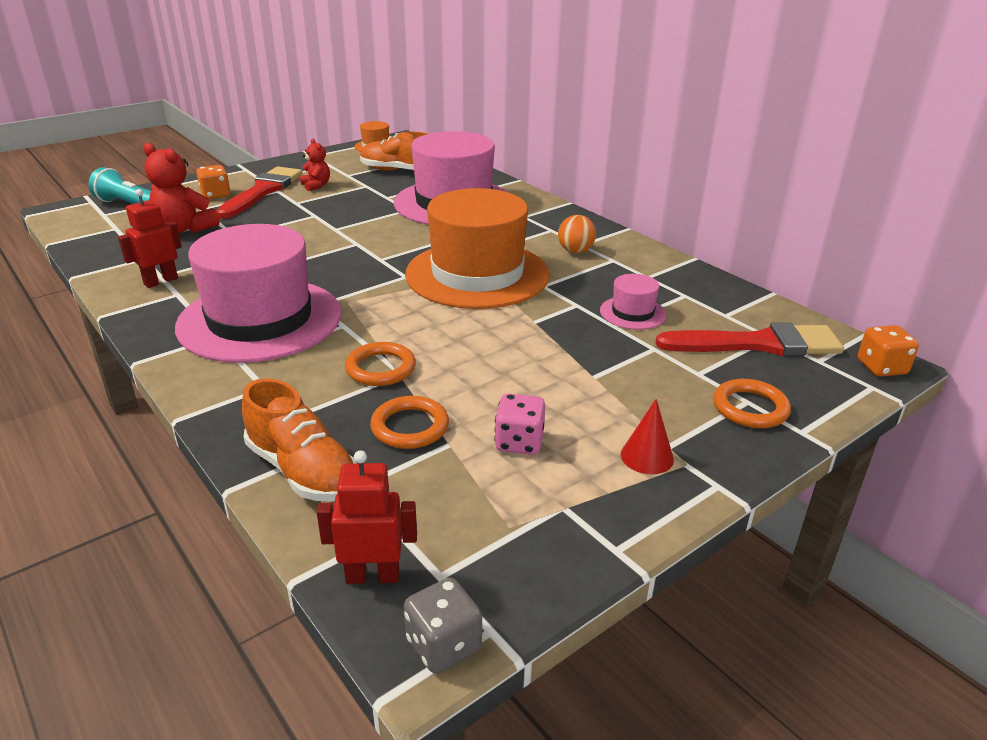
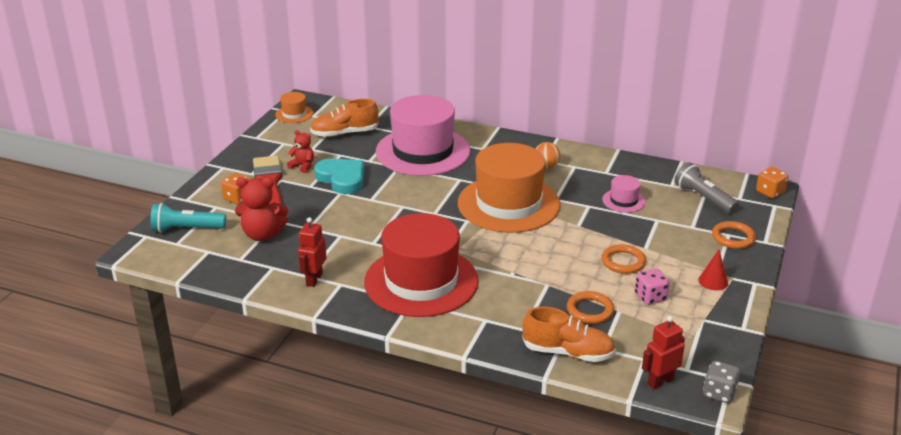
camera: 30 degrees left, 0 degrees up
(260, 319) = (421, 281): pink hat -> red hat
(335, 204) = (342, 178): none -> turquoise heart
(380, 368) = (533, 285): orange ring -> orange ring (623, 262)
(758, 344) = (703, 198): red brush -> grey flashlight

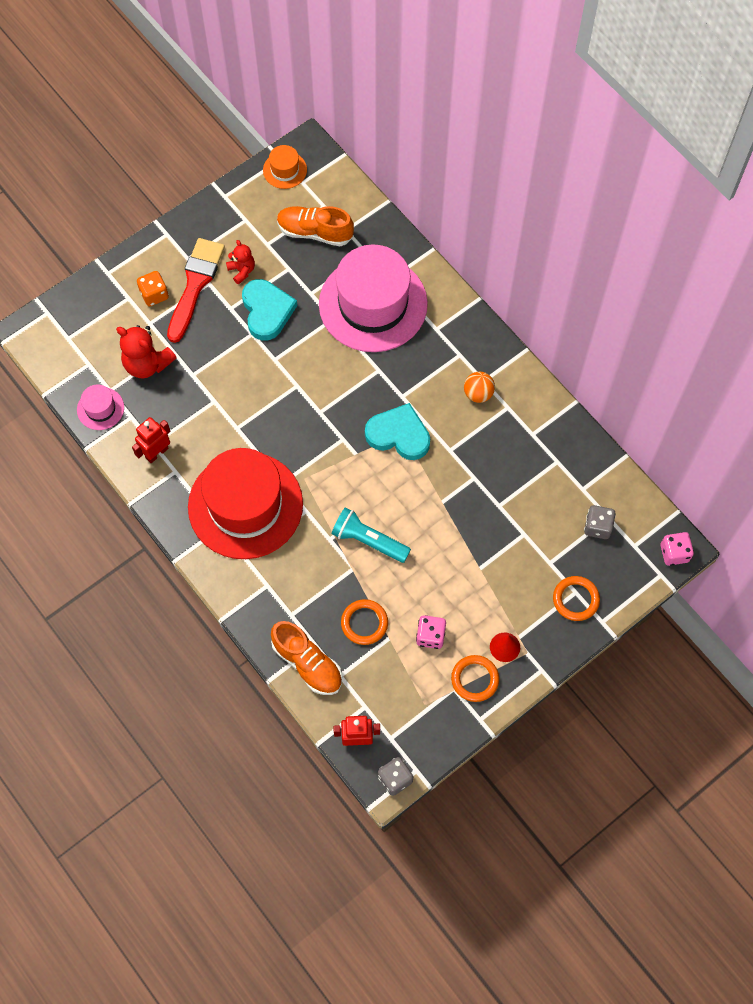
camera: 30 degrees right, 35 degrees up
(186, 229) = (86, 320): turquoise flashlight -> turquoise flashlight (368, 540)
(508, 204) = (399, 435): orange hat -> turquoise heart
(623, 262) = (443, 576): orange ring -> orange ring (475, 679)
(624, 201) = (514, 488): pink hat -> pink hat (100, 408)
(703, 198) = (597, 527): grey flashlight -> grey dice
(770, 192) = (674, 553): orange dice -> pink dice

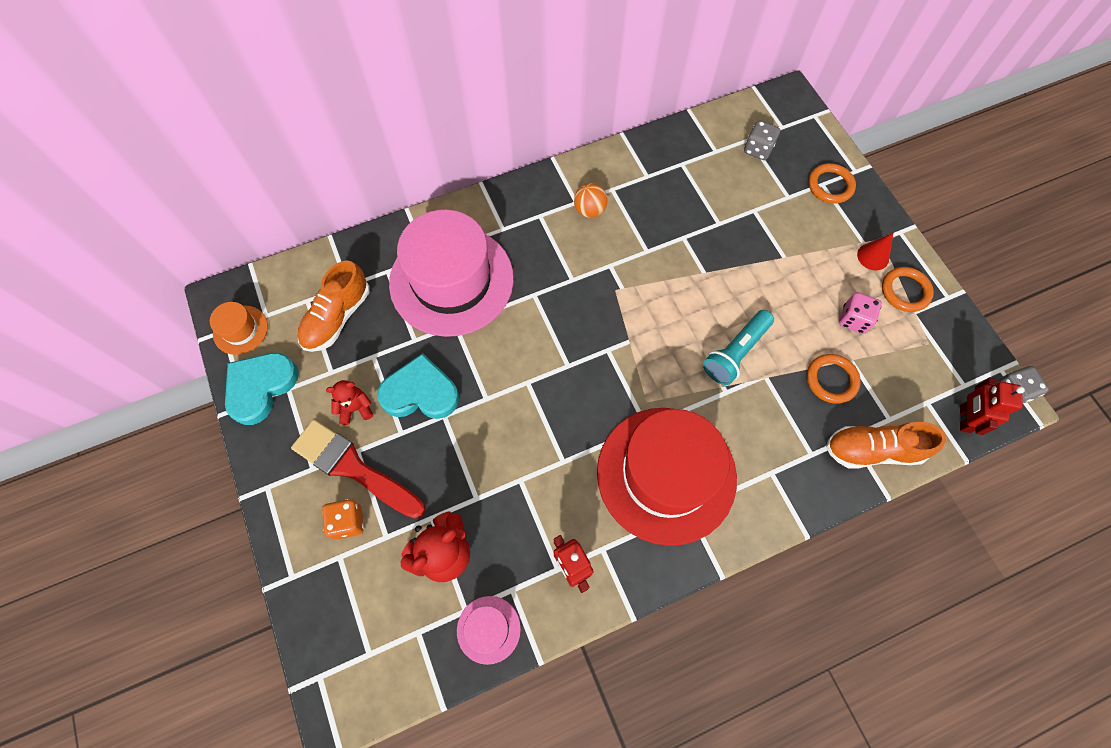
camera: 75 degrees left, 0 degrees up
(307, 663) = (872, 450): orange shoe -> orange shoe turned 150 degrees counterclockwise
(399, 435) = (617, 293): turquoise heart -> turquoise heart (260, 387)
(674, 553) = (795, 100): pink dice -> none

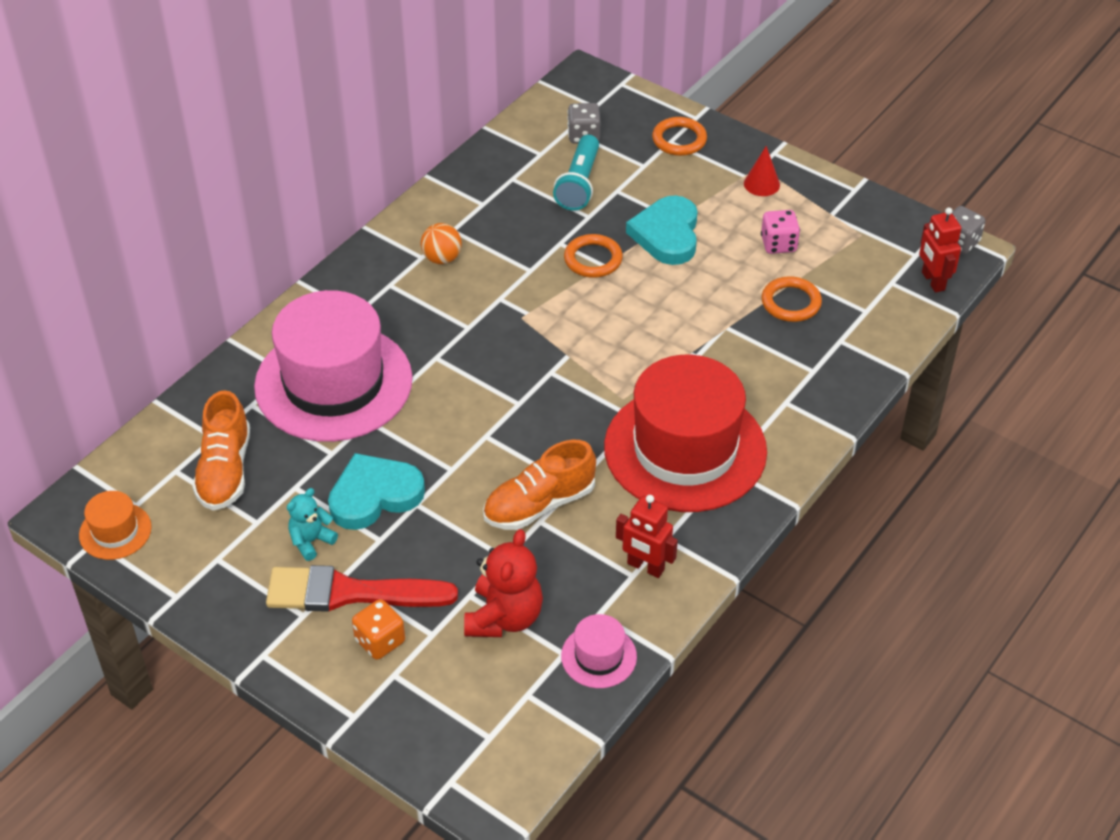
camera: 30 degrees left, 20 degrees down
(260, 387) = (183, 571): turquoise heart -> turquoise heart (667, 234)
(355, 408) = (311, 541): red teddy bear -> turquoise teddy bear
(735, 353) = (683, 319): turquoise flashlight -> turquoise flashlight (579, 184)
(872, 450) = (866, 342): orange shoe -> orange shoe (539, 504)
(905, 291) = (811, 201): orange ring -> orange ring (593, 259)

